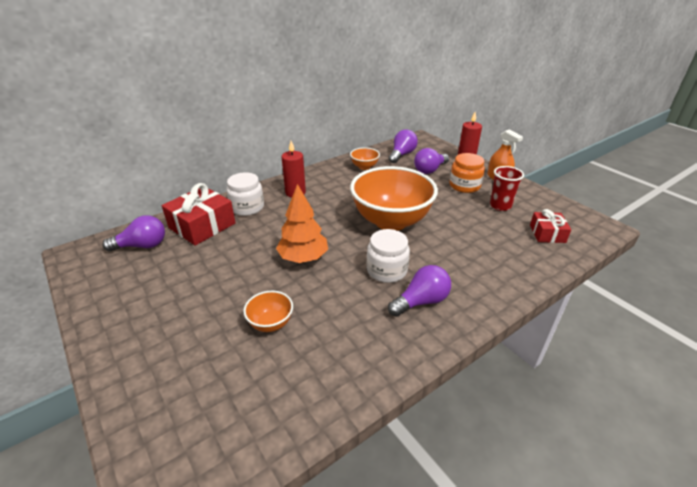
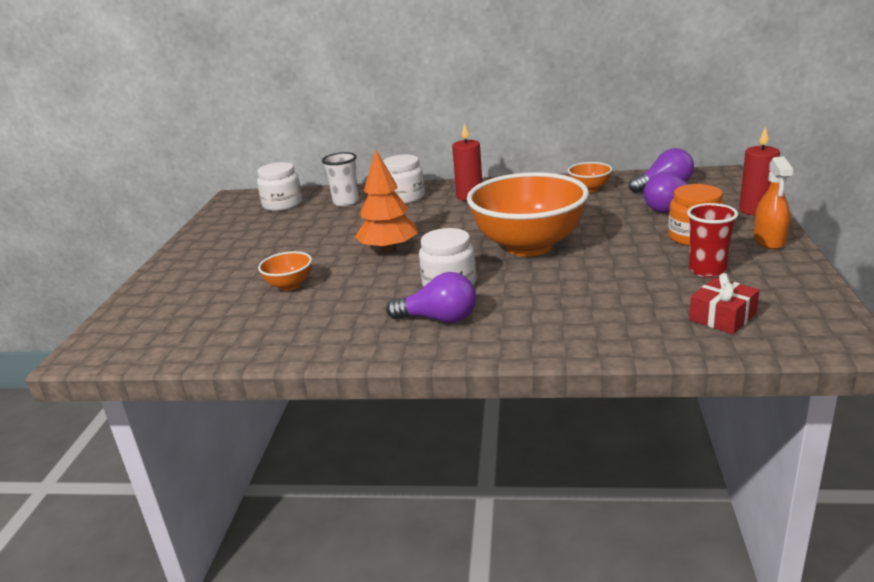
camera: 45 degrees right, 10 degrees down
(142, 246) = (282, 204): purple light bulb -> white jar
(202, 226) = (346, 202): red gift -> white cup

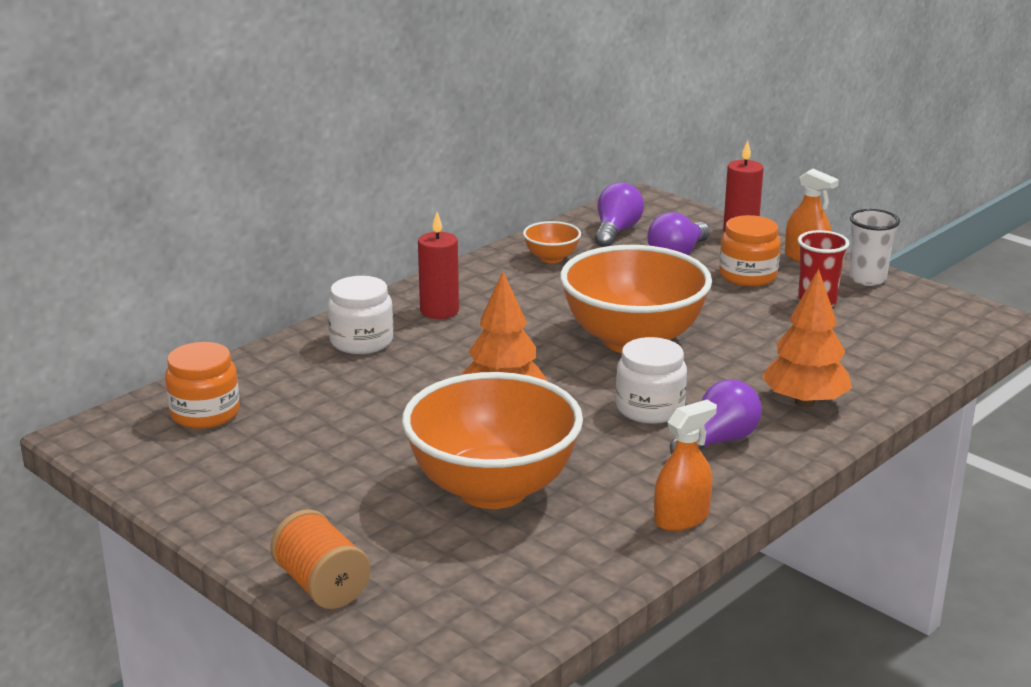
camera: 55 degrees left, 0 degrees up
(147, 290) = (321, 585): none -> orange spool
(282, 204) = (205, 413): white jar -> orange jar
(289, 285) = (493, 489): orange bowl -> orange bowl, size x2.30
(322, 347) = (681, 518): none -> orange spray bottle
(346, 202) = (295, 375): white cup -> white cup (867, 279)
(544, 324) = (804, 402): none -> orange tree
(722, 317) = (901, 336): red gift -> none

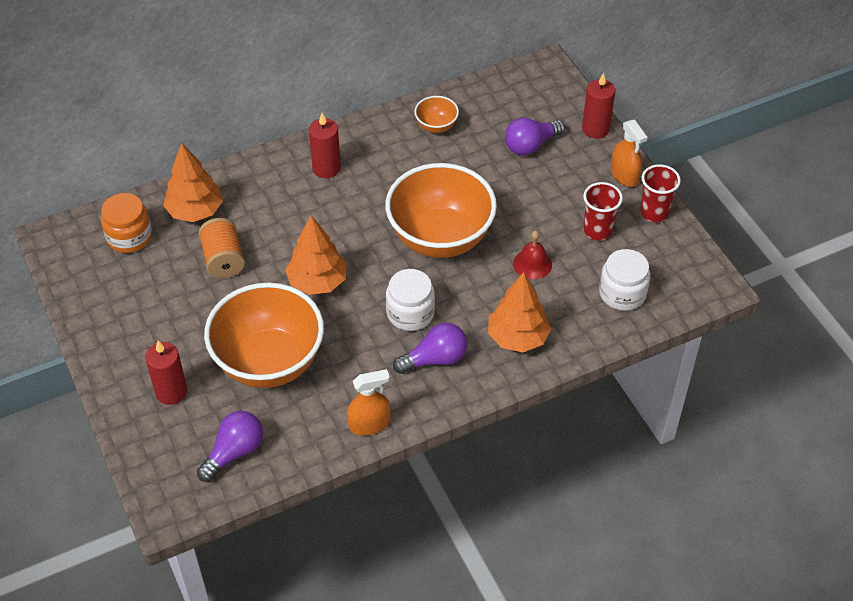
camera: 20 degrees right, 25 degrees up
(286, 375) = (195, 211): none -> orange tree
(321, 585) = (130, 416): orange spool -> orange spool (223, 259)
(361, 341) = (259, 188): white jar -> white jar (622, 293)
(368, 547) = (171, 392): none -> red candle
(616, 231) = (501, 105): purple light bulb -> purple light bulb (234, 452)
(748, 276) = (567, 185): orange jar -> none
(765, 341) = (532, 264): none -> red bell
(867, 279) = (654, 213): white cup -> red cup

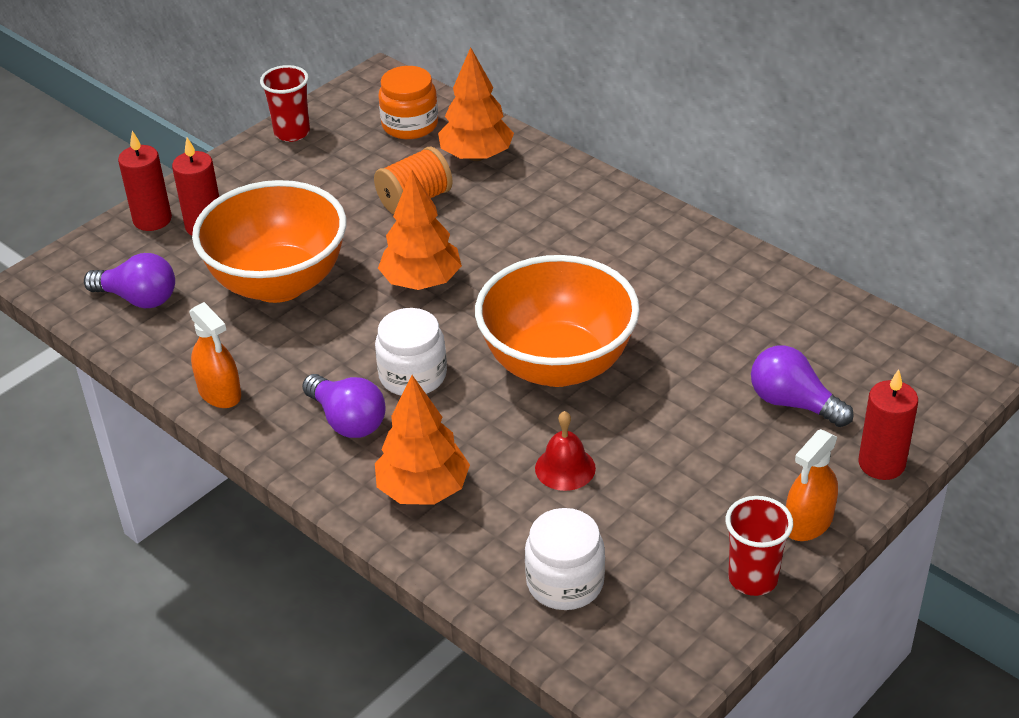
camera: 70 degrees right, 10 degrees down
(326, 168) = (613, 231): red candle -> red candle (152, 219)
(436, 126) = (759, 301): orange bowl -> none
(597, 230) = (673, 521): red cup -> red cup (292, 133)

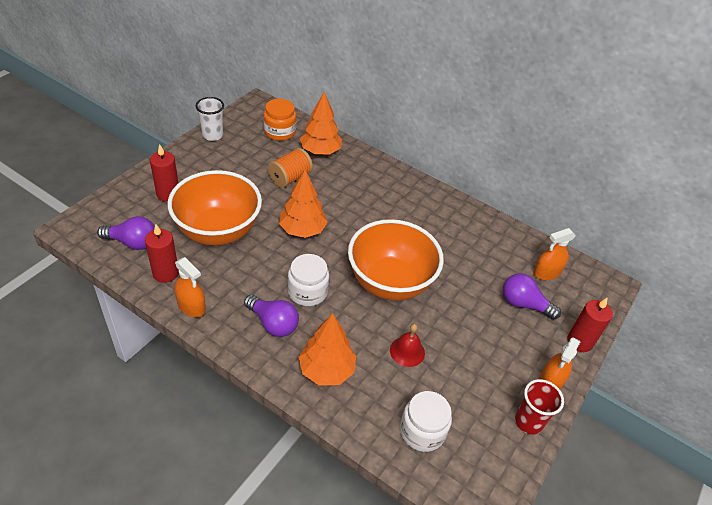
camera: 15 degrees left, 5 degrees up
(152, 219) = (135, 190): red candle -> red candle (165, 273)
(292, 133) = (212, 135): red cup -> white cup
(850, 354) = (546, 273): none -> orange spray bottle

